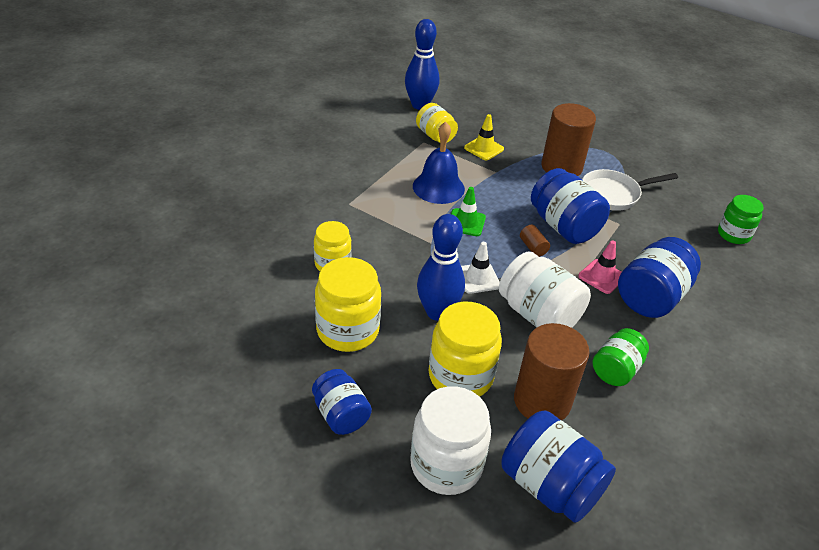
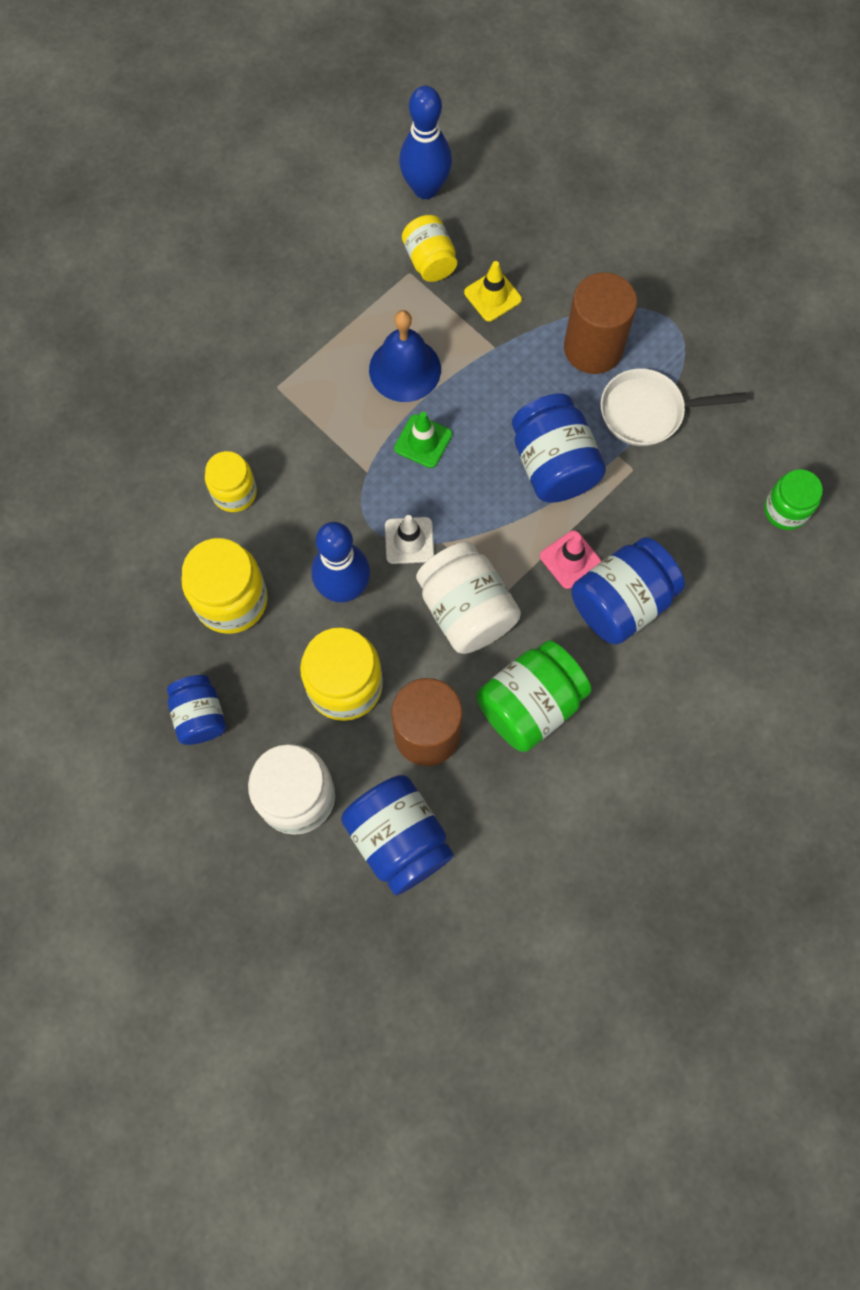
camera: 15 degrees right, 30 degrees up
(533, 247) = (498, 497): brown cylinder -> none
(616, 370) = (530, 705): green jar -> green jar, size x1.59

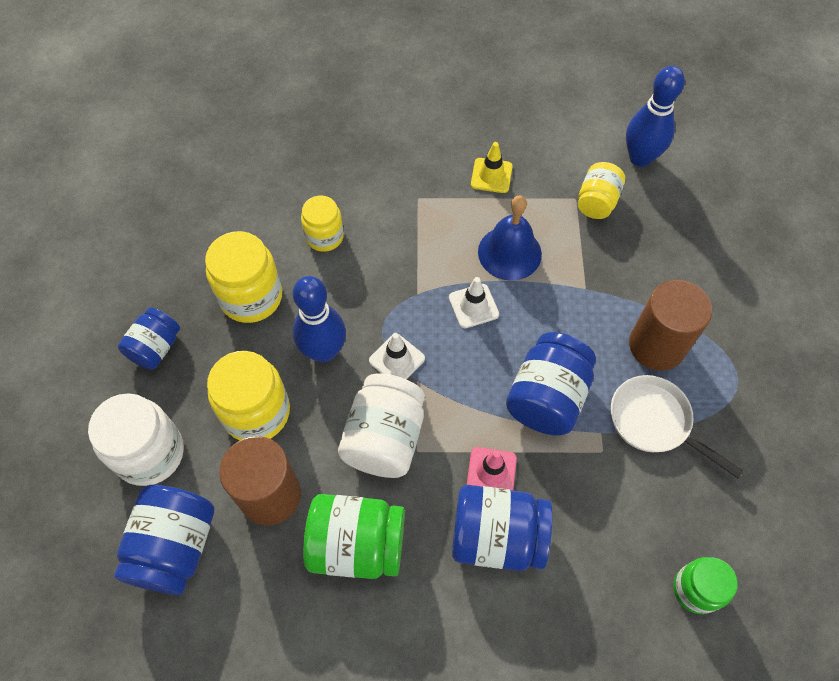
camera: 45 degrees right, 10 degrees down
(423, 441) = (473, 306): green traffic cone -> white traffic cone
(492, 296) = (618, 256): yellow traffic cone -> yellow traffic cone (491, 175)

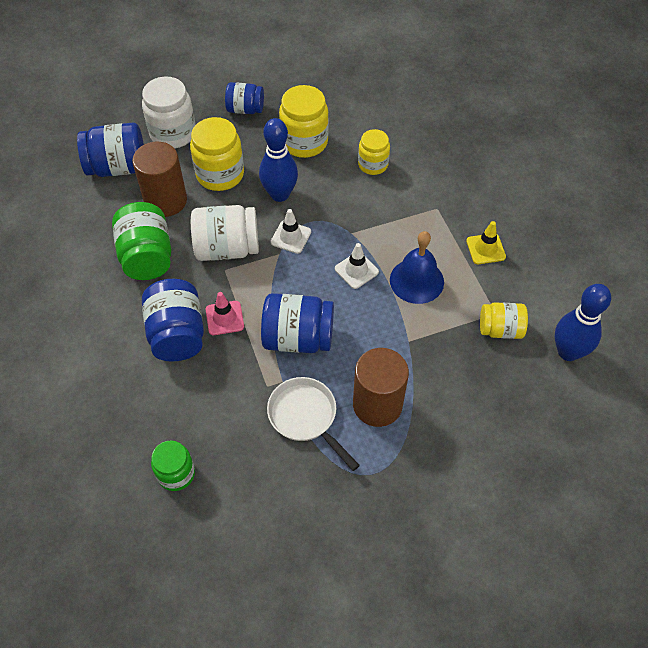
camera: 70 degrees right, 5 degrees down
(654, 422) = (306, 417): white pan -> white pan turned 60 degrees counterclockwise

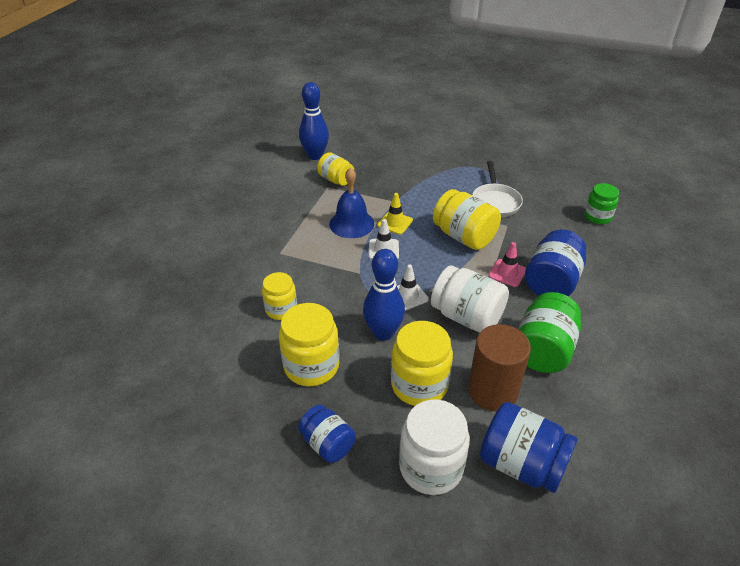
camera: 140 degrees left, 15 degrees down
(298, 338) = (464, 236): blue jar -> yellow jar
(377, 404) = (447, 187): brown cylinder -> none
(485, 249) = (285, 215): yellow traffic cone -> yellow traffic cone (395, 223)

